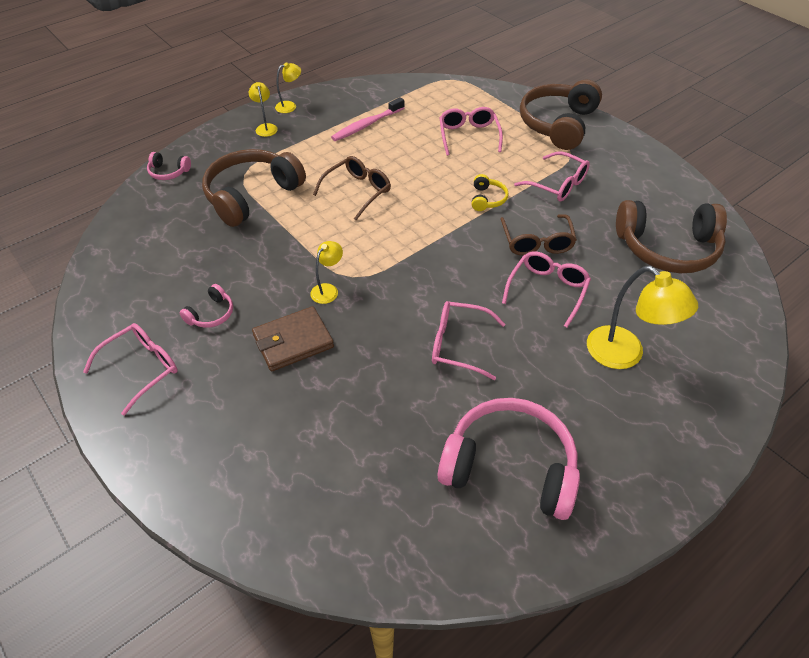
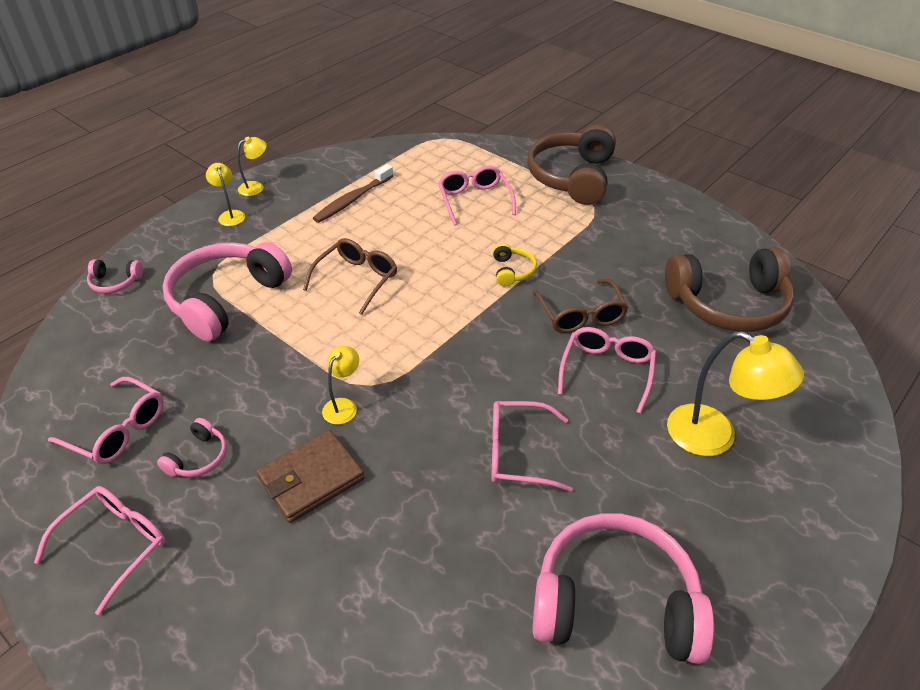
camera: 10 degrees left, 5 degrees down
(251, 195) = (226, 299): brown headphones -> pink headphones
(367, 125) = (353, 200): pink toothbrush -> brown toothbrush
(557, 184) = (588, 245): pink glasses -> pink glasses (118, 430)

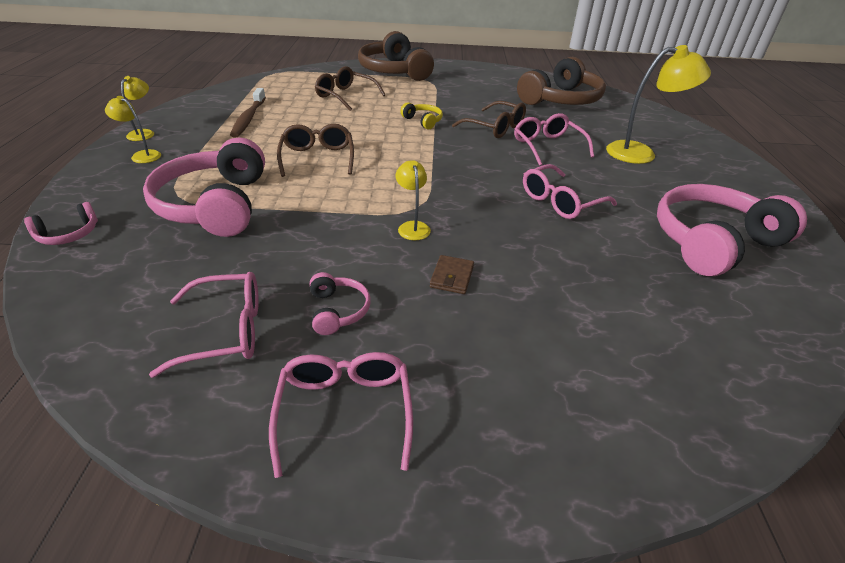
camera: 40 degrees left, 5 degrees down
(311, 479) = (452, 277): brown wallet -> brown wallet, size x0.55
(474, 200) = (346, 96): pink glasses -> brown glasses

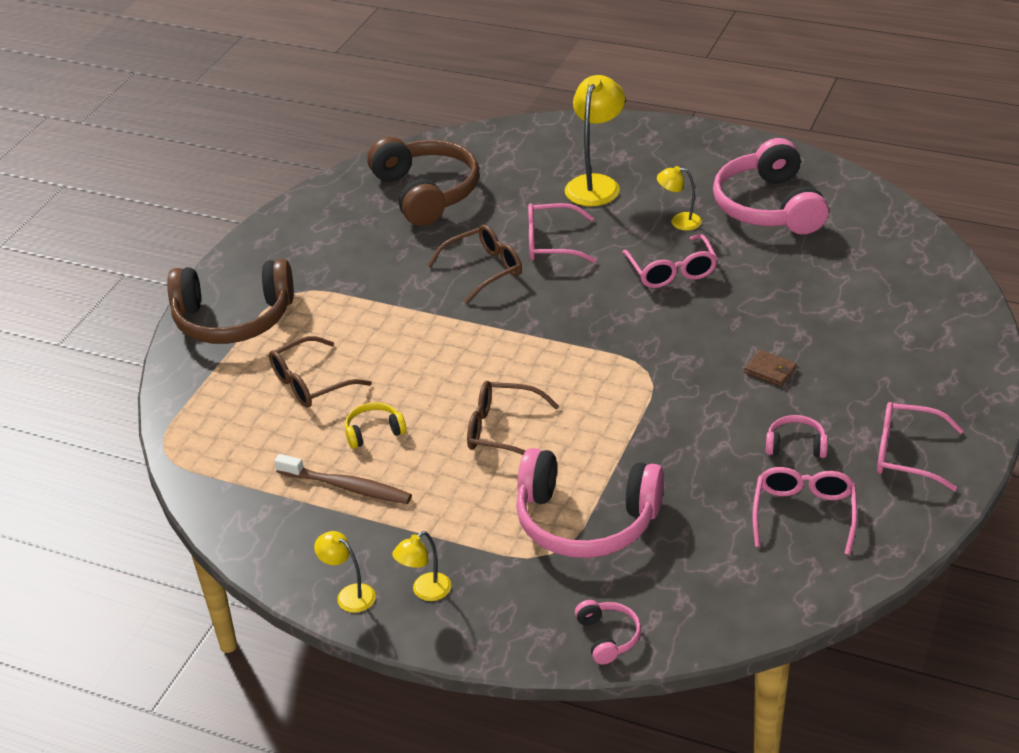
camera: 65 degrees left, 0 degrees up
(412, 227) = (682, 379): yellow lamp -> yellow lamp (679, 221)
(423, 121) = (435, 325): yellow headphones -> yellow headphones (374, 431)

